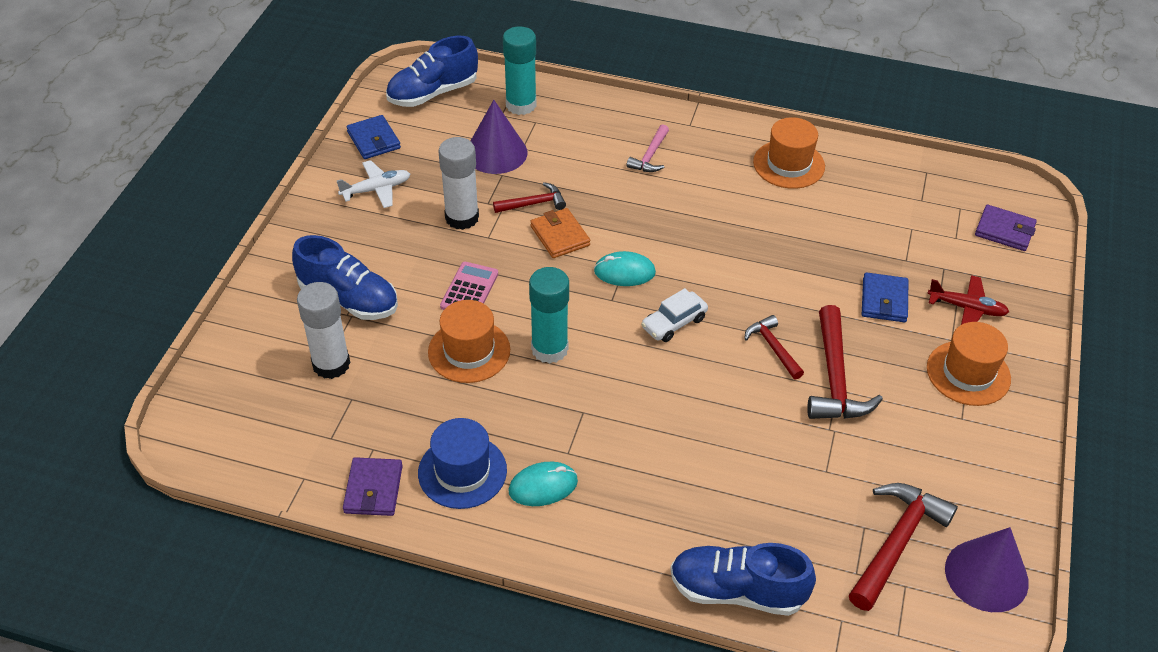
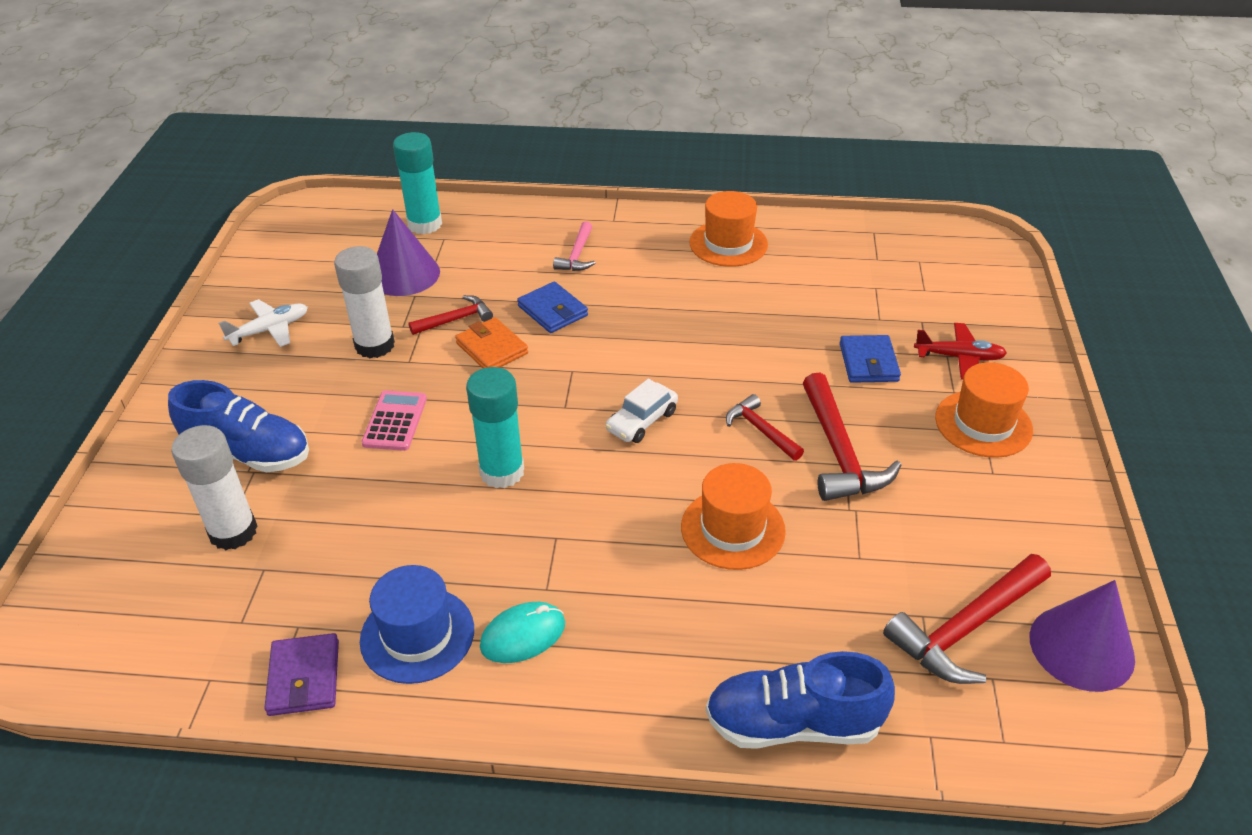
camera: 10 degrees left, 5 degrees down
(373, 140) = (261, 280): blue wallet -> blue wallet (552, 311)
(433, 93) = (324, 225): blue shoe -> none
(469, 351) = (404, 489): orange hat -> orange hat (732, 529)
(624, 272) = (573, 375): turquoise mouse -> none
(896, 543) = (966, 628): red hammer -> red hammer turned 150 degrees counterclockwise
(1004, 231) = (972, 276): purple wallet -> none

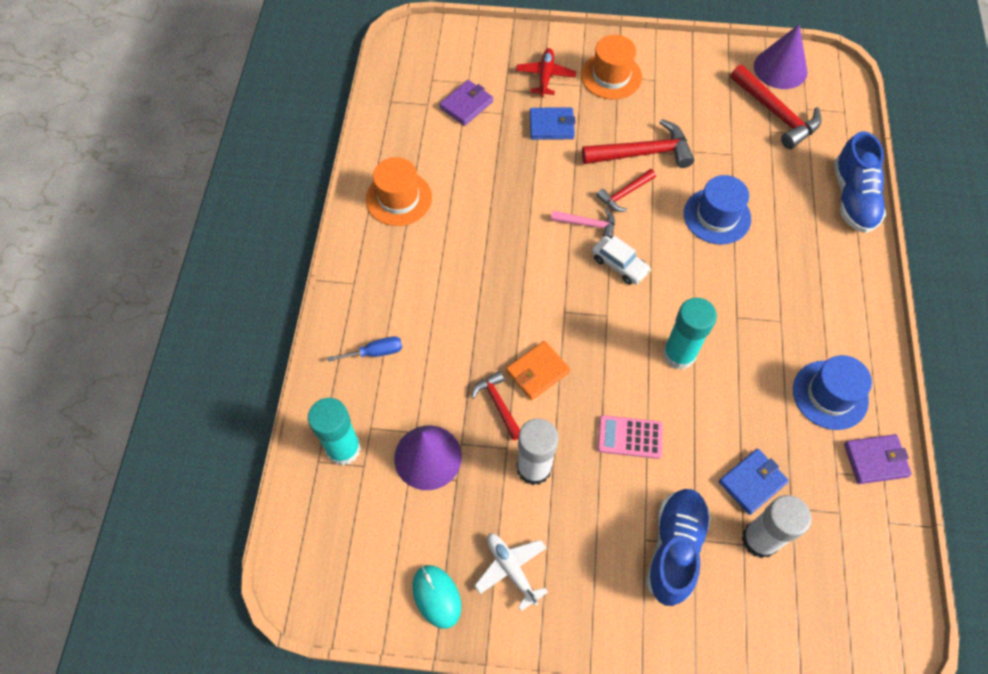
camera: 90 degrees left, 20 degrees up
(523, 635) = (819, 332): turquoise mouse -> turquoise mouse (436, 596)
(528, 237) = (375, 352): none -> blue screwdriver
(552, 311) = (487, 328): blue wallet -> blue wallet (752, 482)
(577, 255) = (407, 311): pink hammer -> pink hammer (587, 224)
(732, 529) = (717, 216): orange hat -> blue hat
(884, 289) = (466, 105): none -> purple wallet

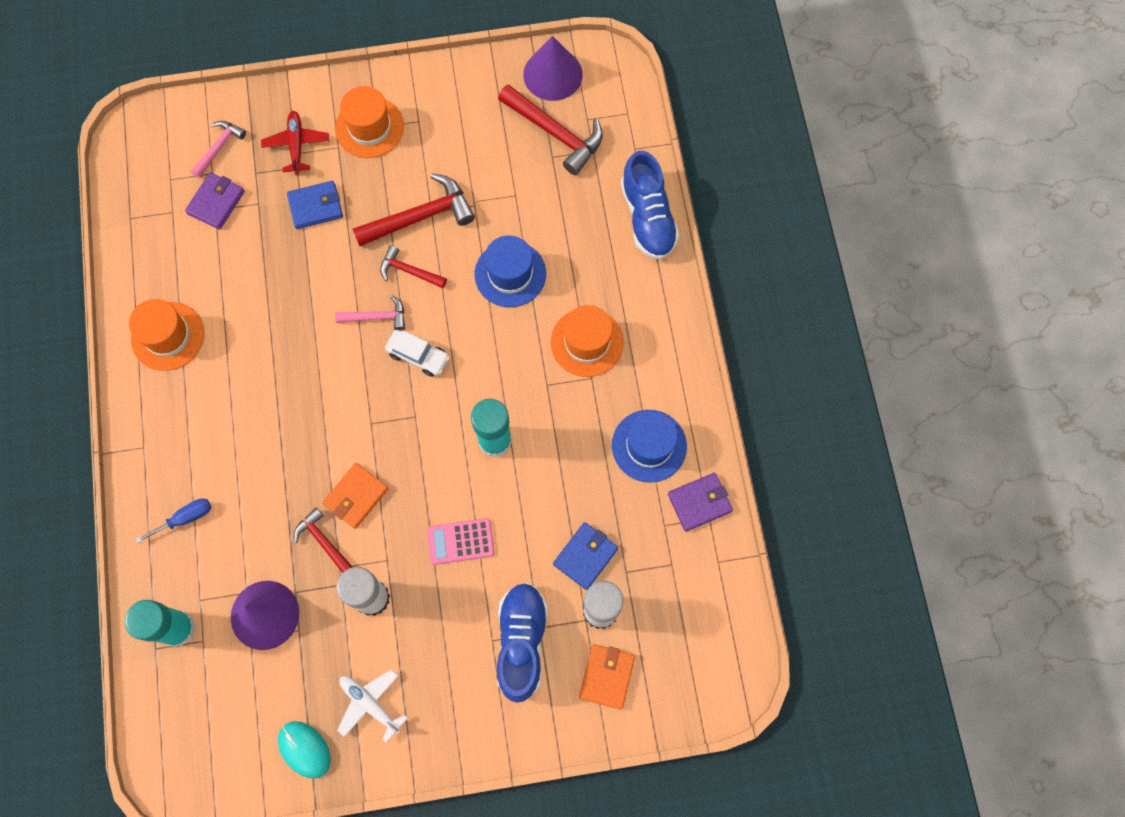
camera: 15 degrees left, 10 degrees up
(479, 65) = (219, 147): none -> pink hammer
(624, 194) = (409, 271): red hammer -> red hammer turned 75 degrees clockwise
(757, 607) = (607, 676): none -> orange wallet
(781, 289) = (587, 342): none -> orange hat

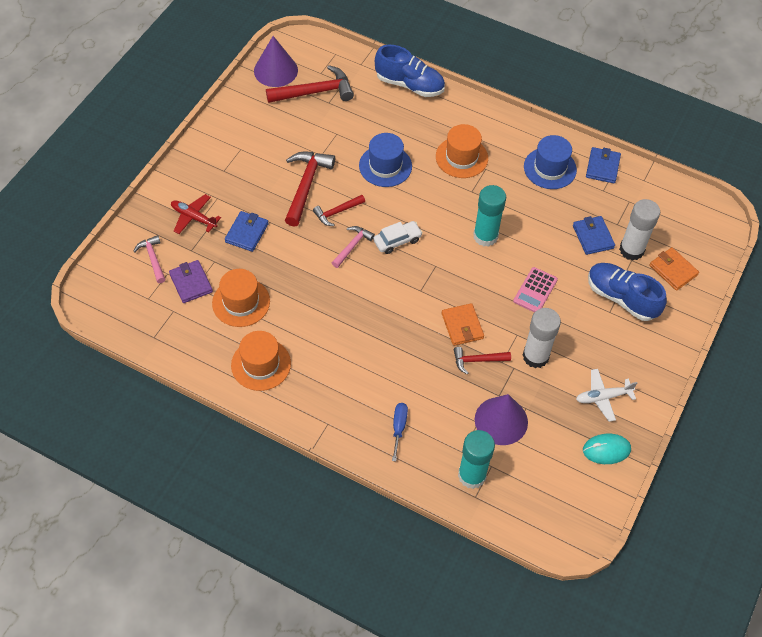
camera: 55 degrees left, 15 degrees down
(369, 127) = (220, 174): orange hat -> orange hat (241, 302)
(699, 502) = (602, 167): purple wallet -> blue wallet

